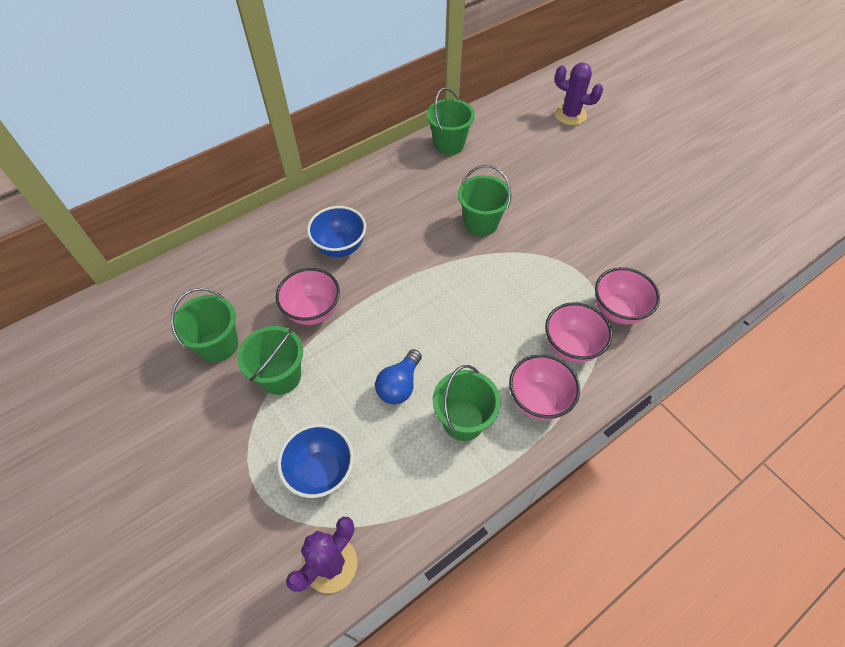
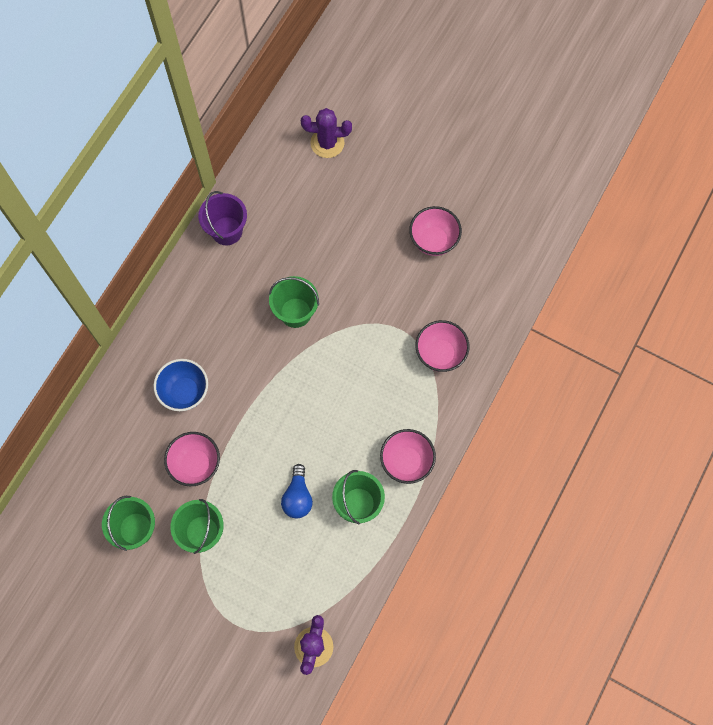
camera: 25 degrees left, 15 degrees up
(321, 471) = (274, 589): blue bowl -> none
(449, 144) = (227, 231): green bucket -> purple bucket
(571, 347) = (415, 404): pink bowl -> pink bowl (433, 241)

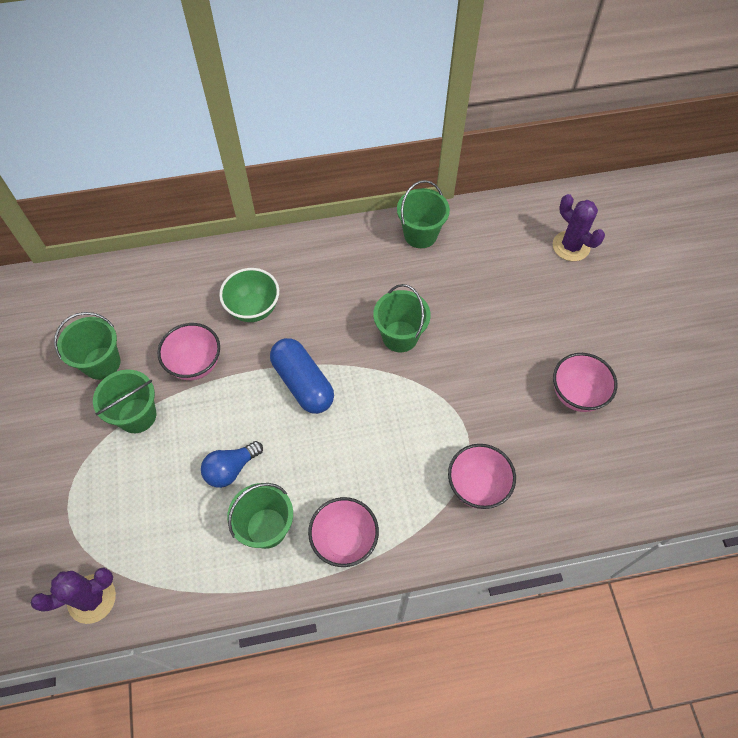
camera: 50 degrees right, 10 degrees down
(185, 392) = (253, 309): blue bowl -> green bowl
(227, 231) = (420, 234): purple bucket -> green bucket
(274, 403) = (303, 383): none -> blue capsule

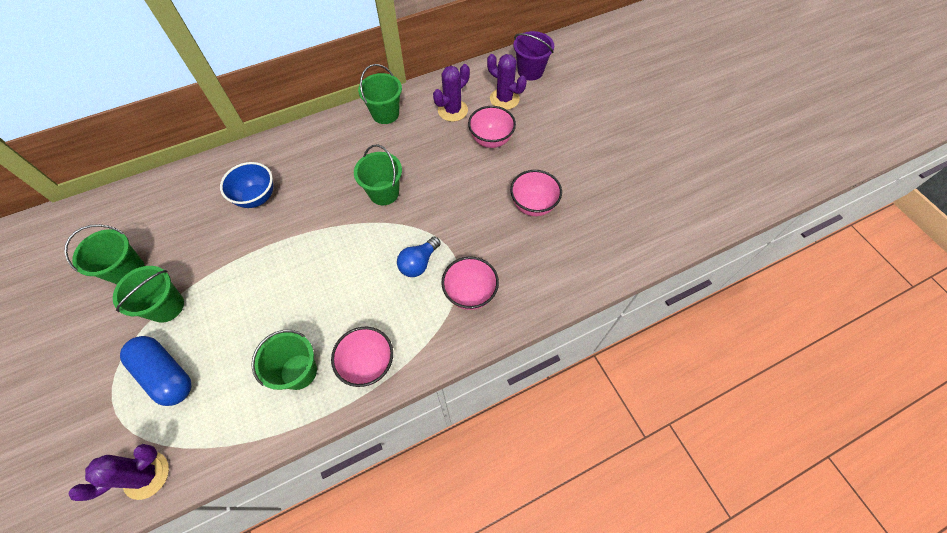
camera: 15 degrees left, 0 degrees up
(195, 364) = (213, 252): pink bowl -> pink bowl (491, 140)
(231, 469) = (258, 330): blue light bulb -> blue light bulb (419, 263)
(253, 309) = (257, 197): green bowl -> blue bowl
(303, 383) = (309, 247): blue capsule -> blue capsule (166, 374)
(503, 248) = (452, 110): none -> purple cactus
(612, 215) = (530, 71): none -> purple bucket

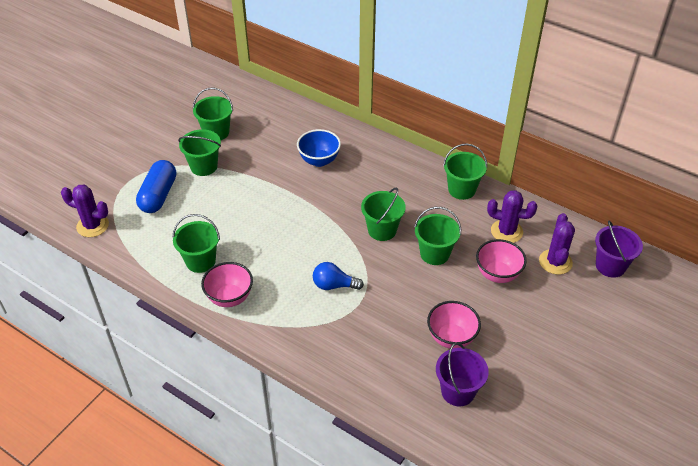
camera: 60 degrees right, 15 degrees down
(439, 169) = (434, 254): none -> green bucket
(470, 293) = (330, 332): pink bowl -> none
(587, 229) = (458, 391): none -> purple bucket

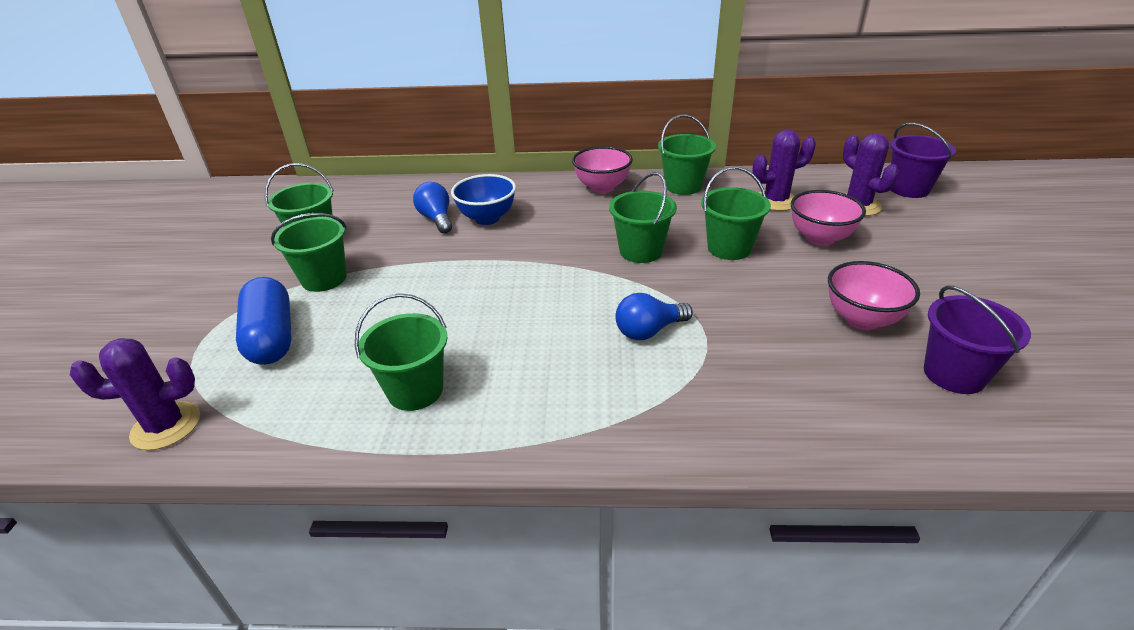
camera: 30 degrees left, 10 degrees down
(230, 298) = (510, 417): pink bowl -> pink bowl (602, 187)
(291, 147) = (436, 219): none -> blue light bulb

